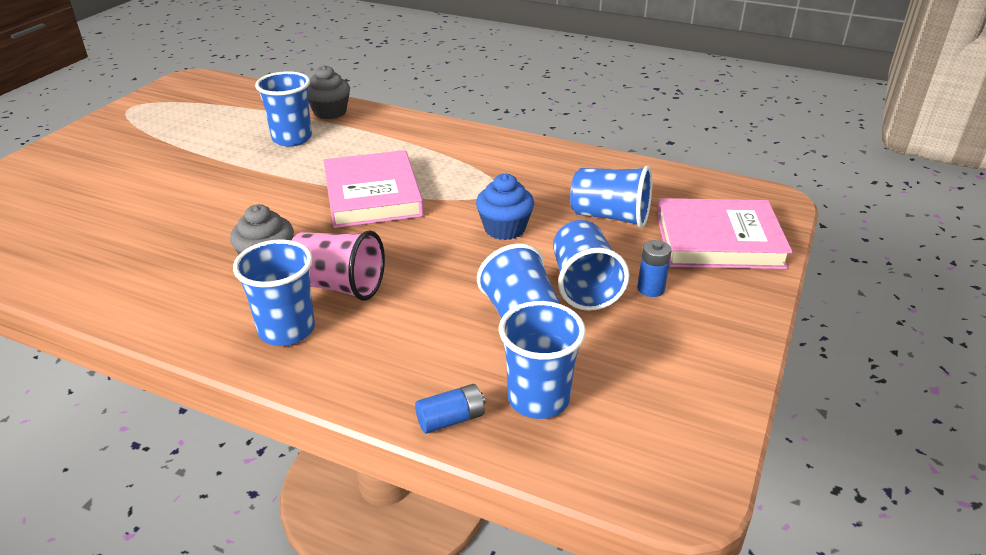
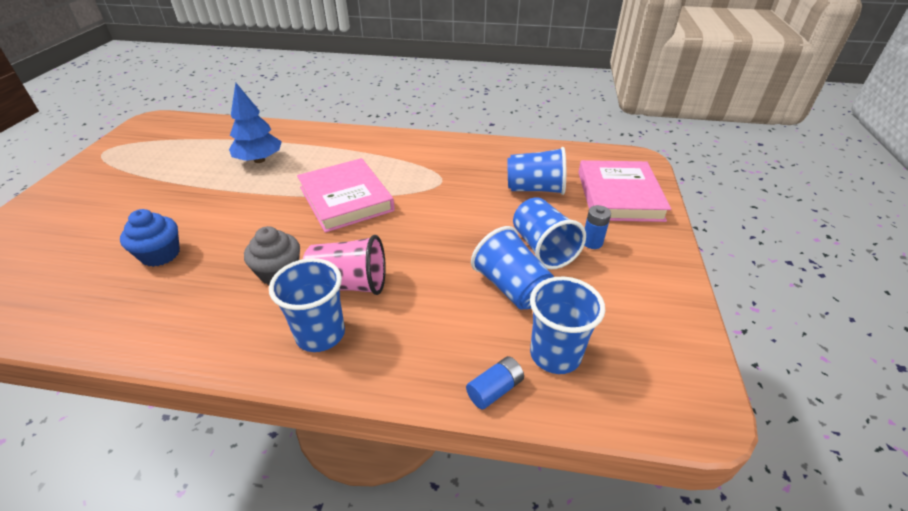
camera: 15 degrees left, 5 degrees up
(292, 138) = (259, 160): blue cup -> blue tree
(330, 112) = (283, 134): grey cupcake -> none
(504, 229) = (462, 211): blue cupcake -> blue cupcake (160, 254)
(718, 240) = (619, 195): pink book -> pink book turned 75 degrees counterclockwise

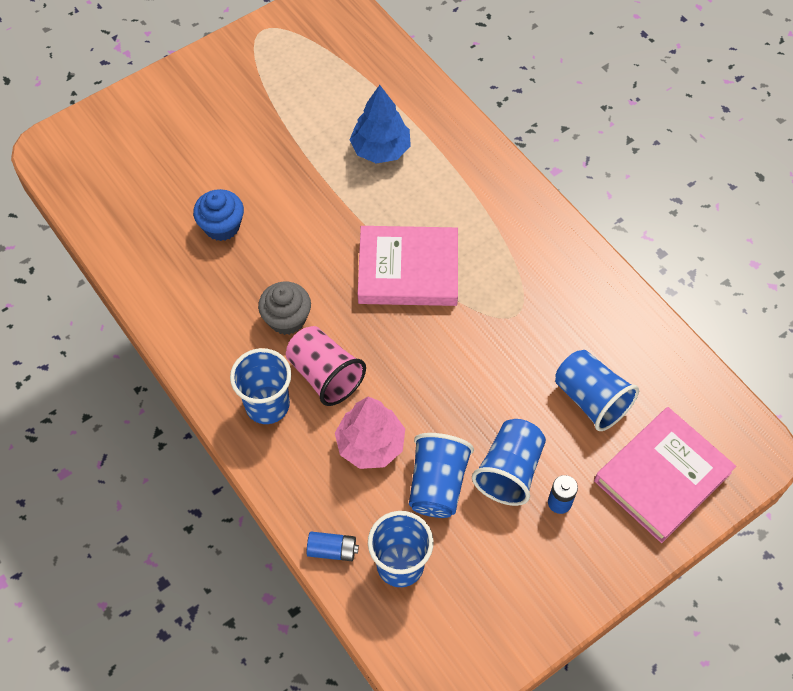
camera: 45 degrees right, 20 degrees up
(346, 199) = (408, 270): pink book -> pink book turned 75 degrees clockwise
(435, 299) = (370, 444): none -> pink tree

